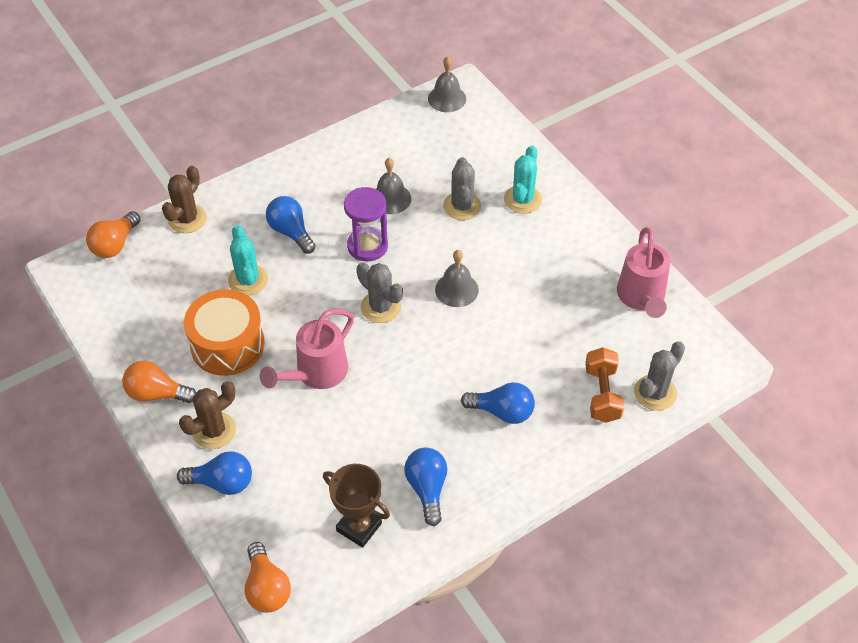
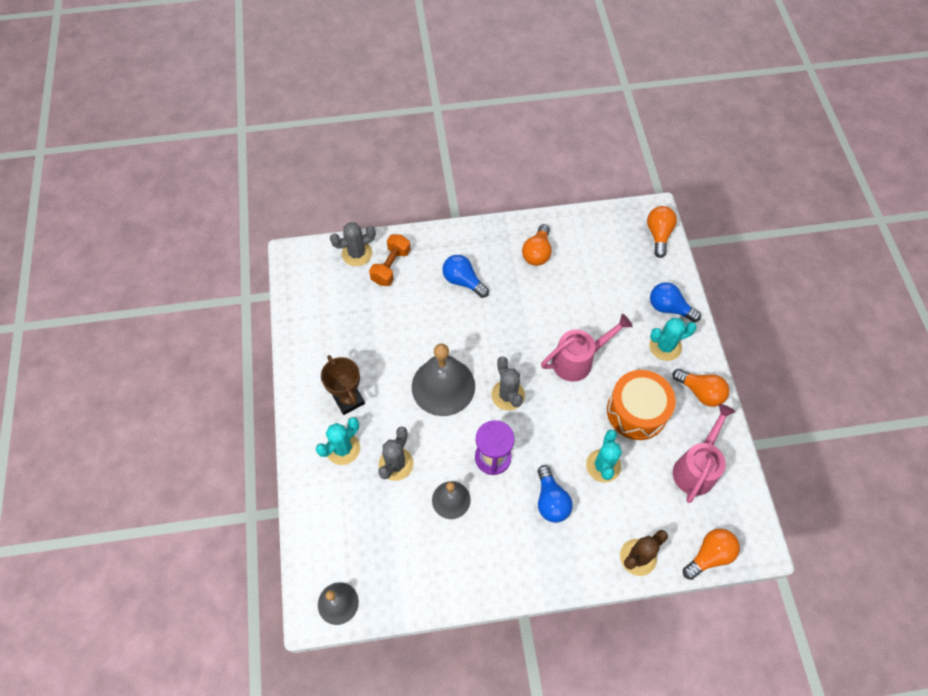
camera: 155 degrees left, 10 degrees up
(214, 431) = (665, 346): brown cactus -> turquoise cactus
(359, 527) = (589, 247): brown trophy -> brown trophy (348, 400)
(427, 489) = (537, 252): blue light bulb -> orange light bulb
(456, 289) = (443, 386): grey bell -> grey bell, size x1.76
(641, 297) = (315, 322): pink watering can -> pink watering can (696, 468)

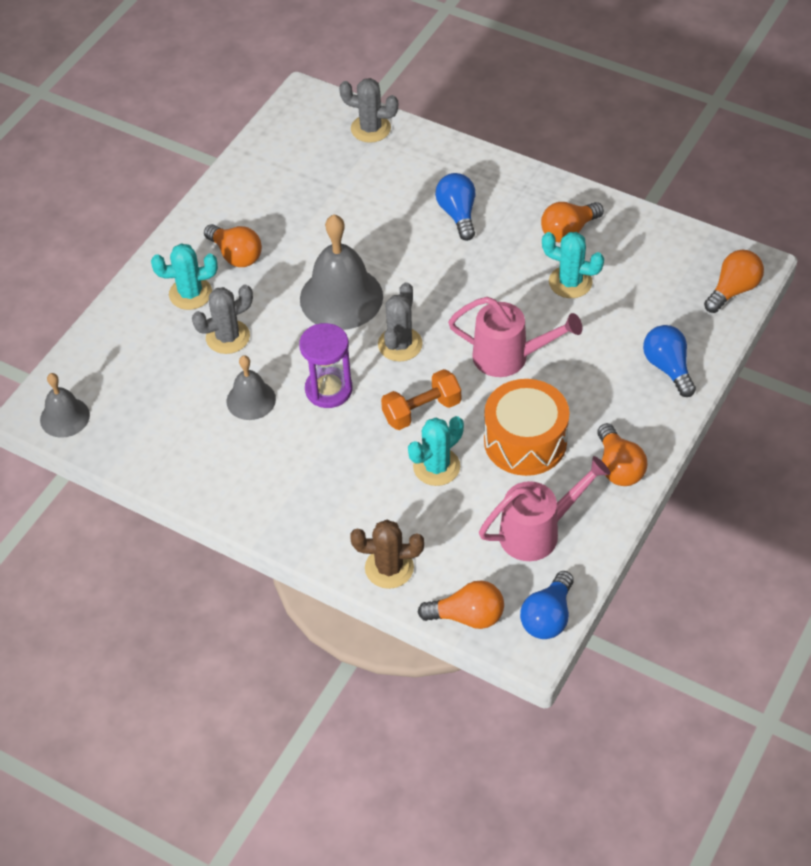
camera: 40 degrees right, 10 degrees down
(348, 400) = (236, 255): brown trophy -> orange light bulb
(391, 266) = (394, 159): orange dumbbell -> orange dumbbell (421, 410)
(551, 501) = (349, 463): blue light bulb -> blue light bulb (548, 617)
(665, 346) = (623, 401): turquoise cactus -> turquoise cactus (570, 282)

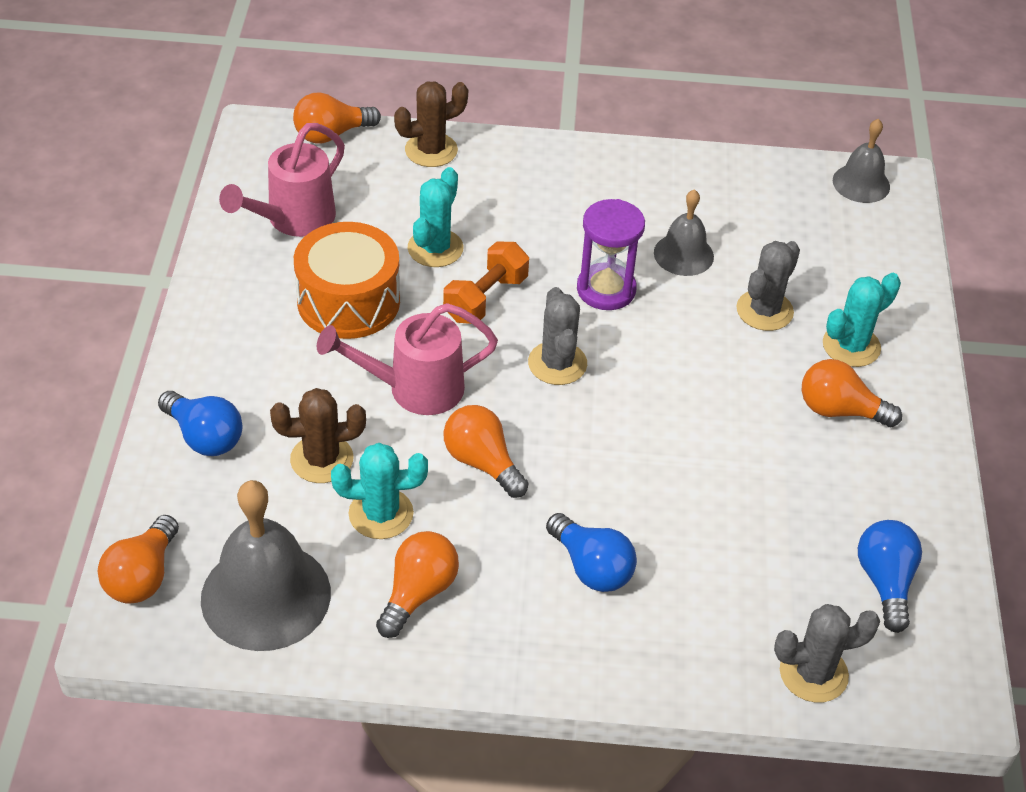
camera: 150 degrees right, 5 degrees down
(341, 297) = (668, 398): grey bell -> grey bell (266, 595)
(548, 617) = (251, 154): blue light bulb -> blue light bulb (885, 582)
(594, 328) = (322, 459): none -> brown cactus
(618, 467) = (228, 305): orange light bulb -> orange light bulb (482, 462)

